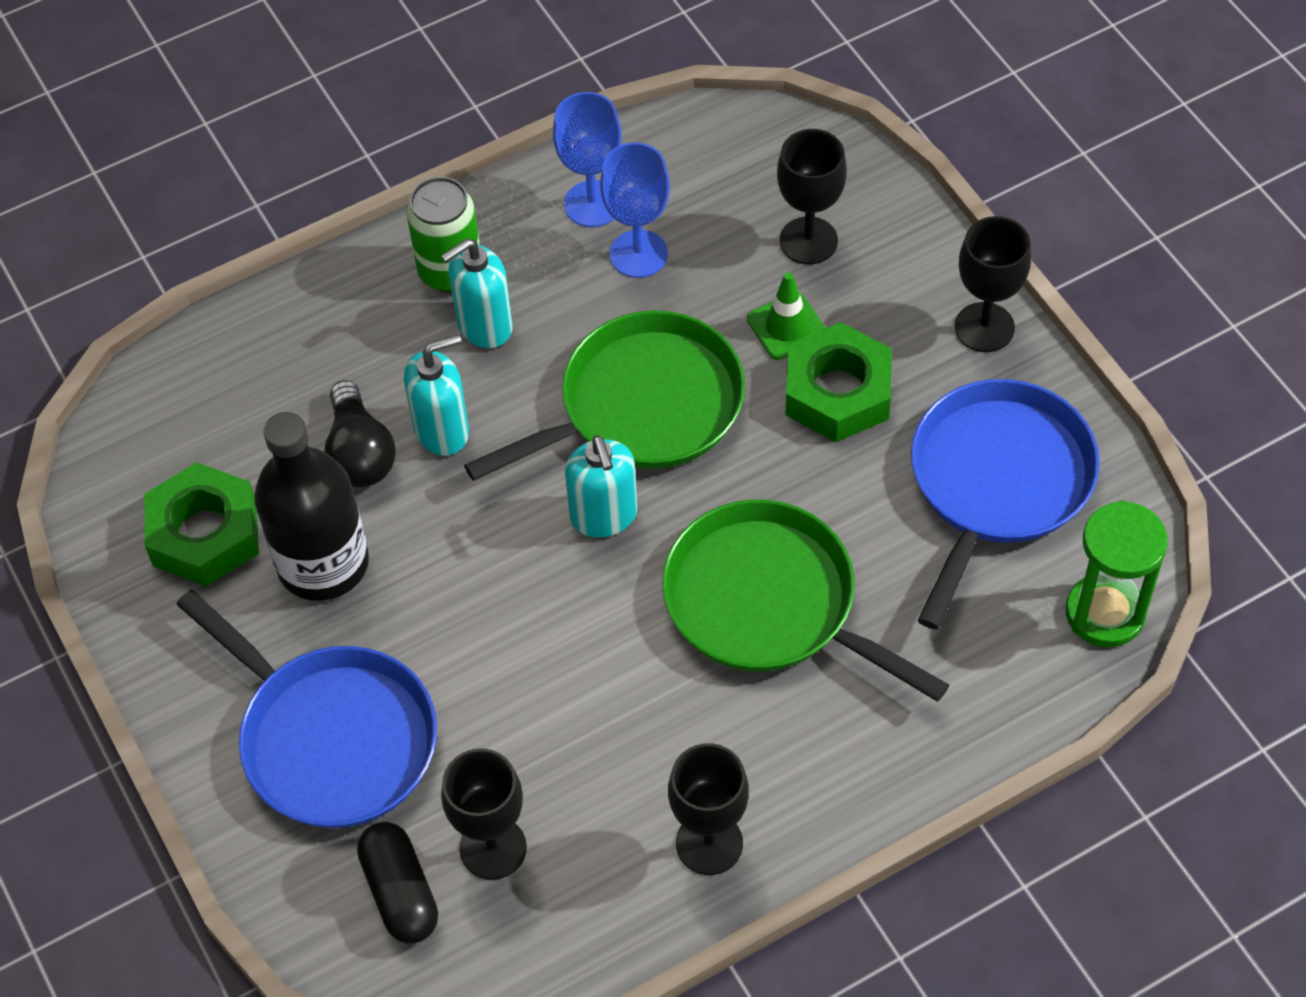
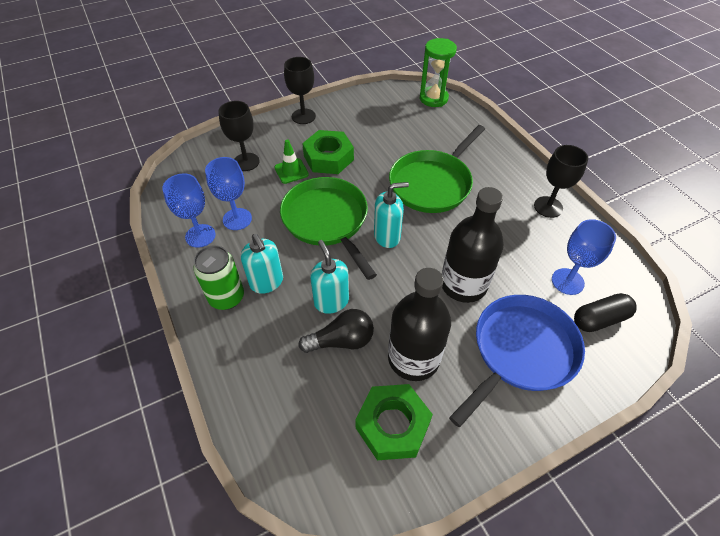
camera: 90 degrees left, 5 degrees down
(483, 651) = (463, 284): none -> black bottle
(493, 848) = (567, 281): black goblet -> blue goblet
(997, 482) = (376, 118): blue pan -> none

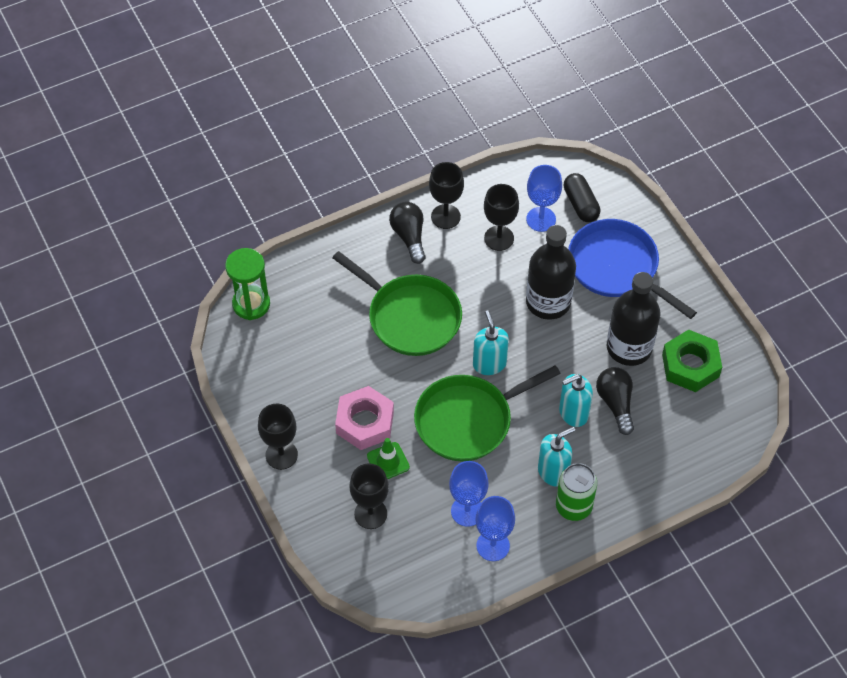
camera: 90 degrees left, 5 degrees up
(328, 158) = (365, 422): green nut -> pink nut
(518, 182) = (409, 237): none -> black light bulb
(533, 246) = (499, 238): none -> black goblet

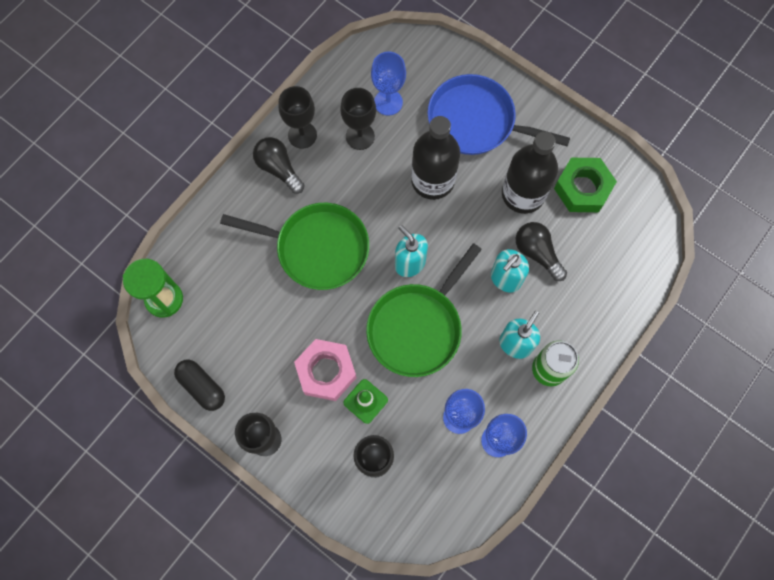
camera: 25 degrees left, 15 degrees up
(580, 204) = (416, 73): black capsule -> black capsule (202, 387)

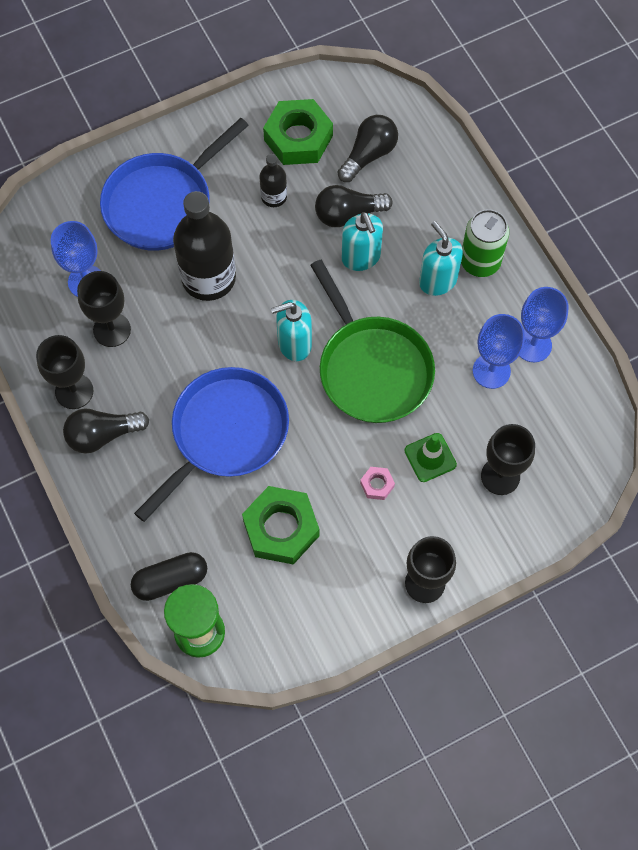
camera: 65 degrees left, 5 degrees down
(202, 387) = (330, 629): black capsule -> black capsule (170, 580)
(262, 319) = (281, 528): none -> green nut
(318, 248) = (226, 433): green pan -> blue pan
(326, 371) = (377, 485): pink nut -> pink nut, size x0.45
(523, 194) = (274, 197): black bottle -> black bottle, size x0.49
(597, 245) = (368, 155): none -> black light bulb

